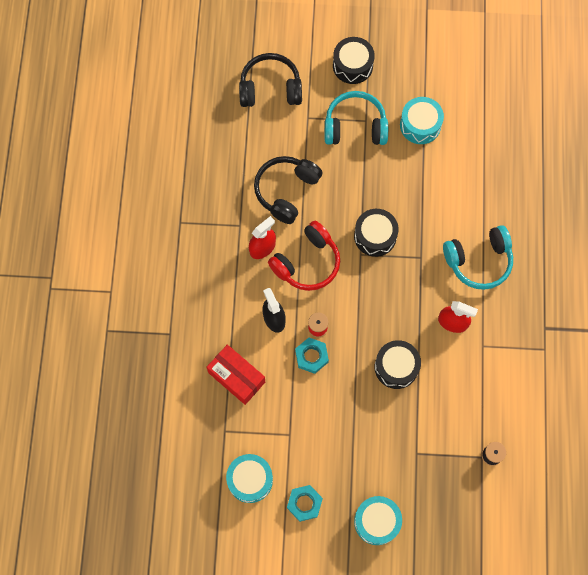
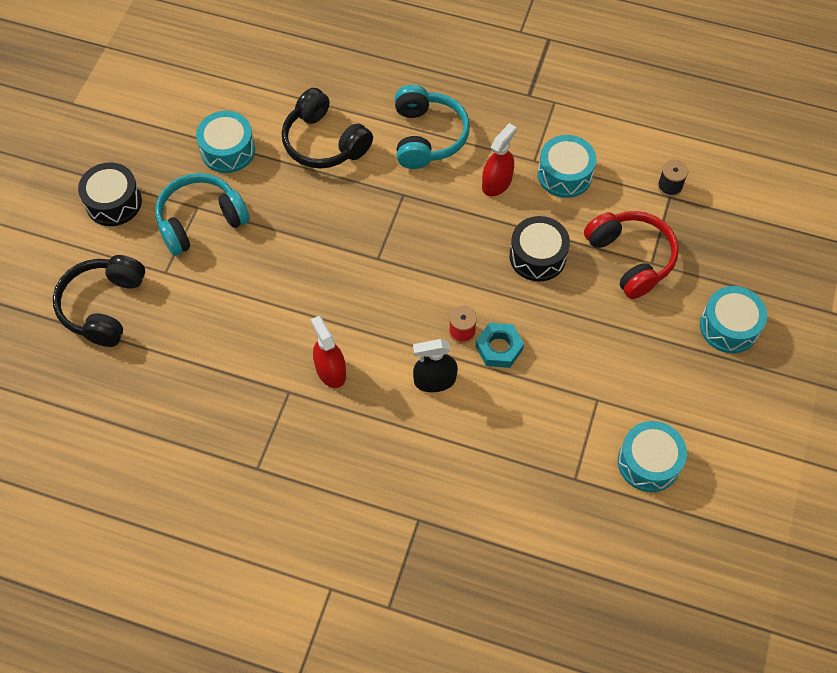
camera: 75 degrees left, 10 degrees down
(236, 377) = (504, 446): red box -> none
(286, 191) = (260, 322): black headphones -> black headphones (324, 142)
(304, 503) = (692, 403): turquoise nut -> none
(307, 262) = (369, 322): red headphones -> red headphones (630, 258)
(355, 126) = (201, 221): turquoise headphones -> turquoise headphones turned 45 degrees clockwise
(375, 236) = (359, 236): black drum -> none
(476, 372) = (564, 174): none -> turquoise drum

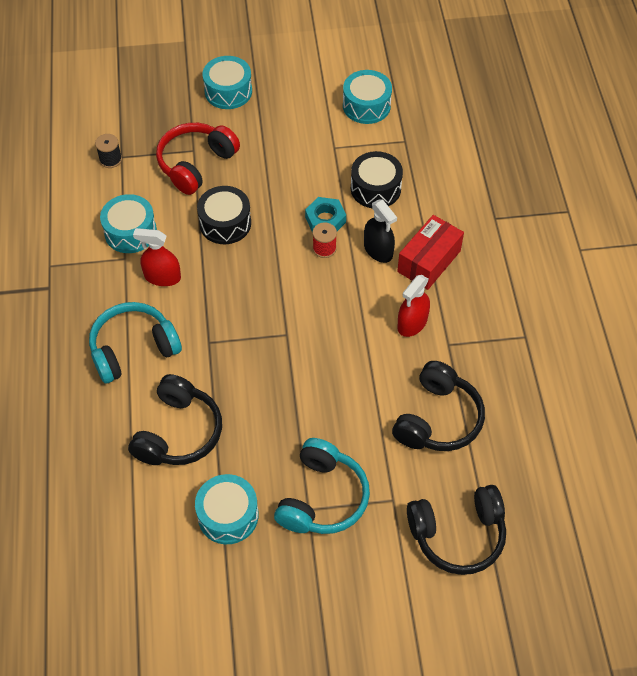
camera: 115 degrees left, 5 degrees down
(113, 202) = (342, 592): black drum -> black drum (375, 188)
(201, 221) = (322, 498): turquoise headphones -> turquoise headphones turned 105 degrees counterclockwise
(217, 343) = (437, 419): none -> black headphones
(396, 422) = (429, 261): none -> red box

